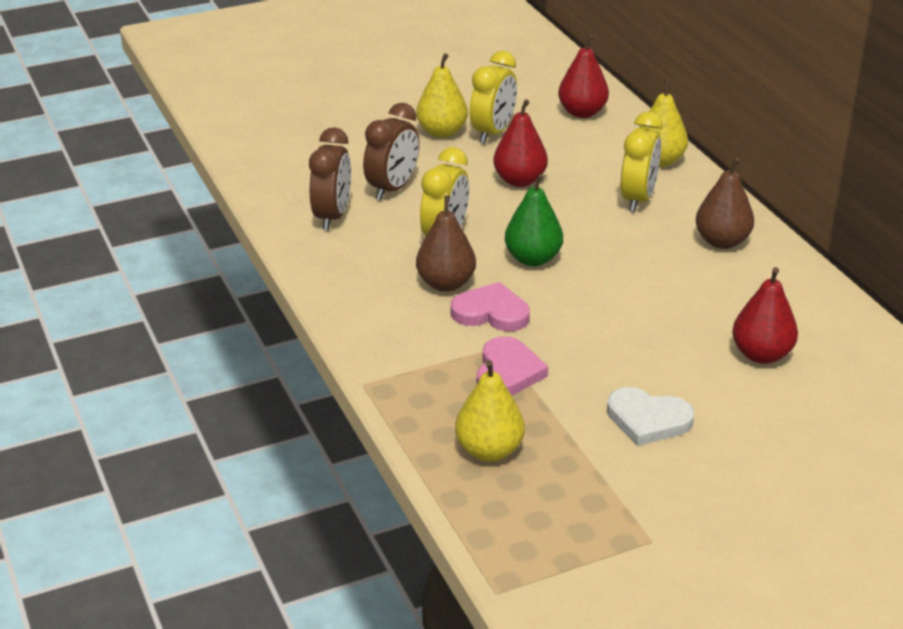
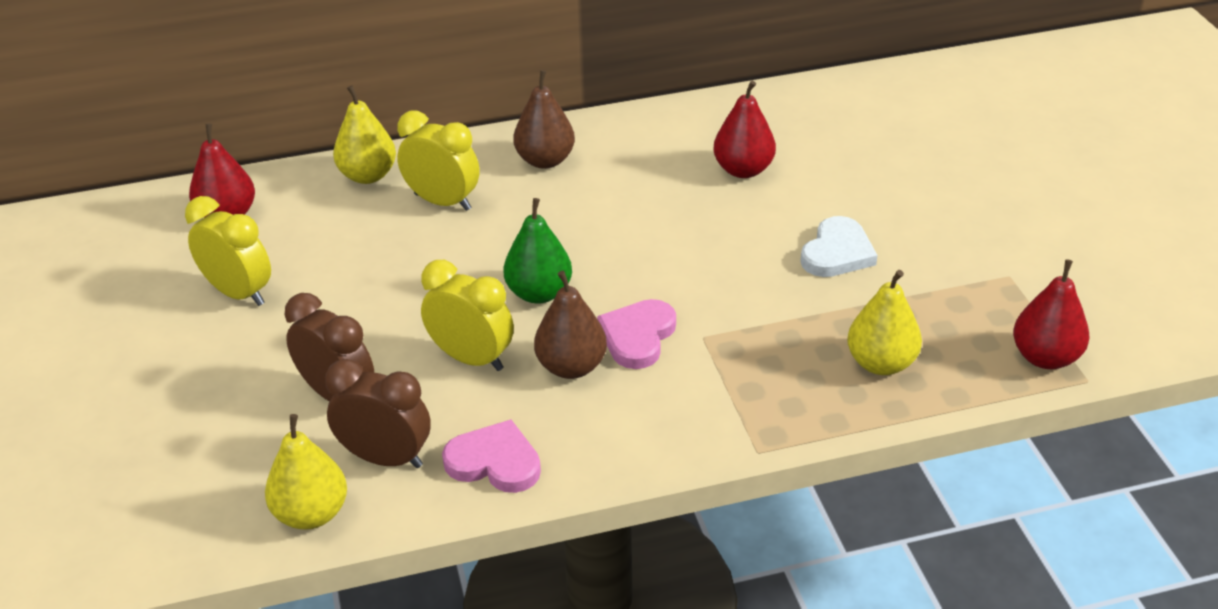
camera: 80 degrees left, 5 degrees up
(442, 132) = (212, 338): yellow pear -> yellow pear (311, 514)
(507, 372) = (749, 336): pink heart -> pink heart (494, 462)
(519, 181) = (365, 284): red pear -> red pear (1045, 357)

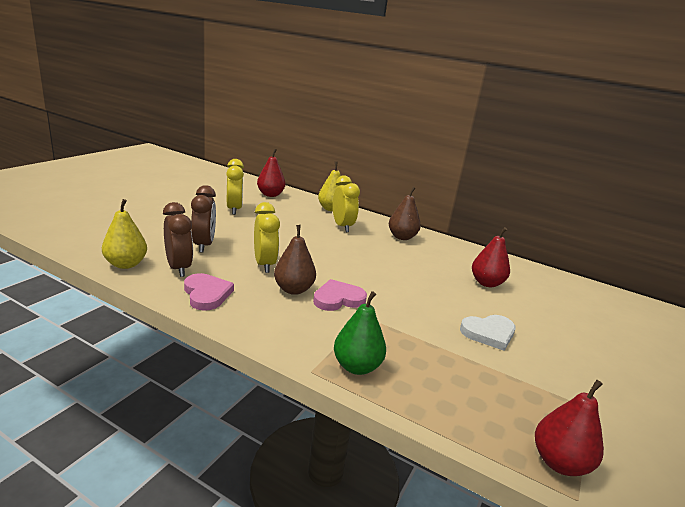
camera: 40 degrees right, 15 degrees down
(539, 293) = (326, 264): green pear -> green pear (357, 366)
(881, 363) = (440, 387): yellow pear -> none

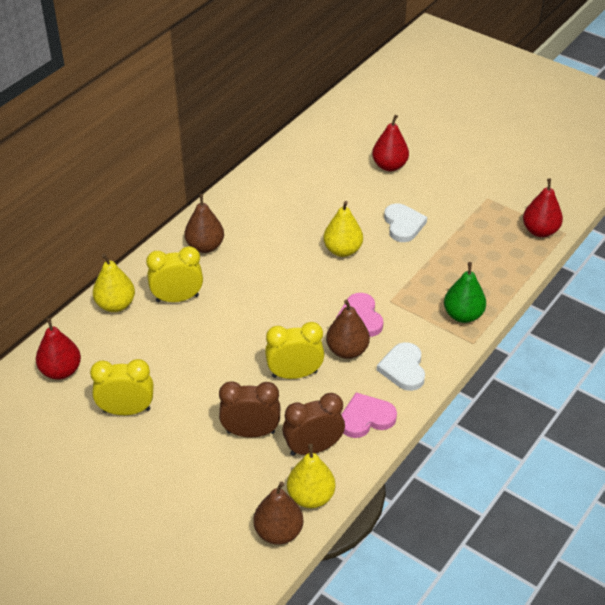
camera: 80 degrees left, 20 degrees up
(97, 250) = (278, 532): none -> brown pear
(269, 319) = (403, 369): none -> white heart
(428, 295) = (342, 250): none -> yellow pear
(486, 283) = (312, 202): red pear -> red pear (389, 166)

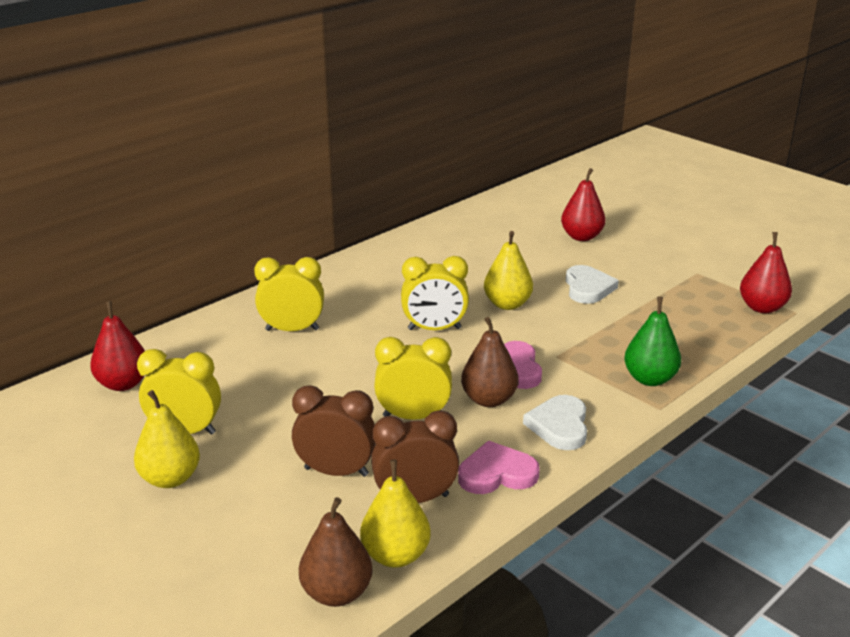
camera: 10 degrees right, 15 degrees down
(115, 305) = (216, 329): yellow pear -> yellow pear (170, 478)
(205, 246) = (342, 287): brown pear -> none
(290, 284) = (434, 329): none -> yellow clock

